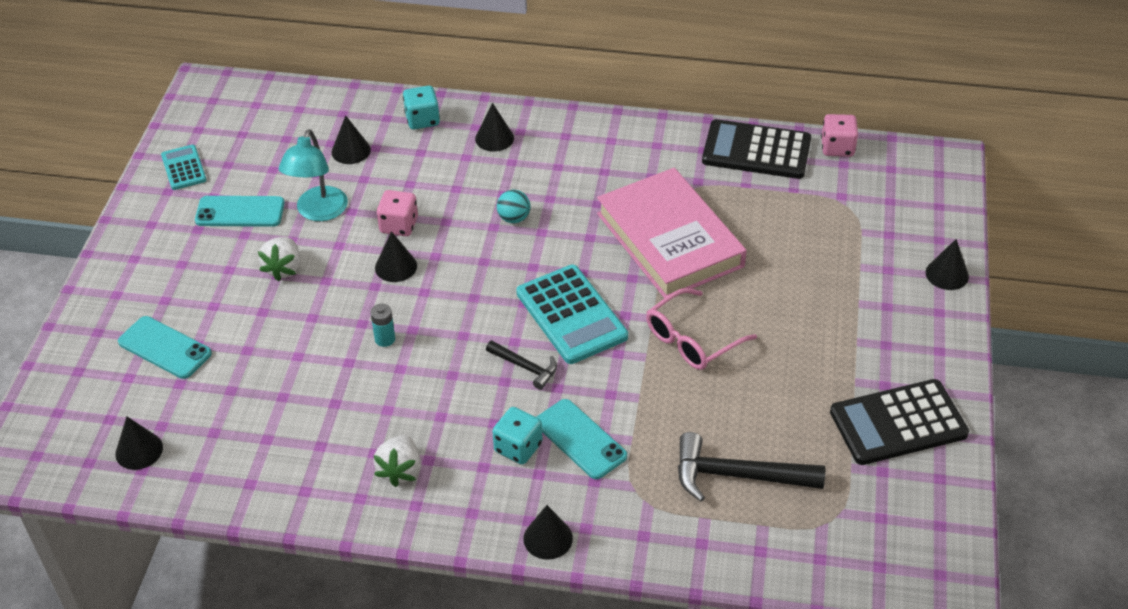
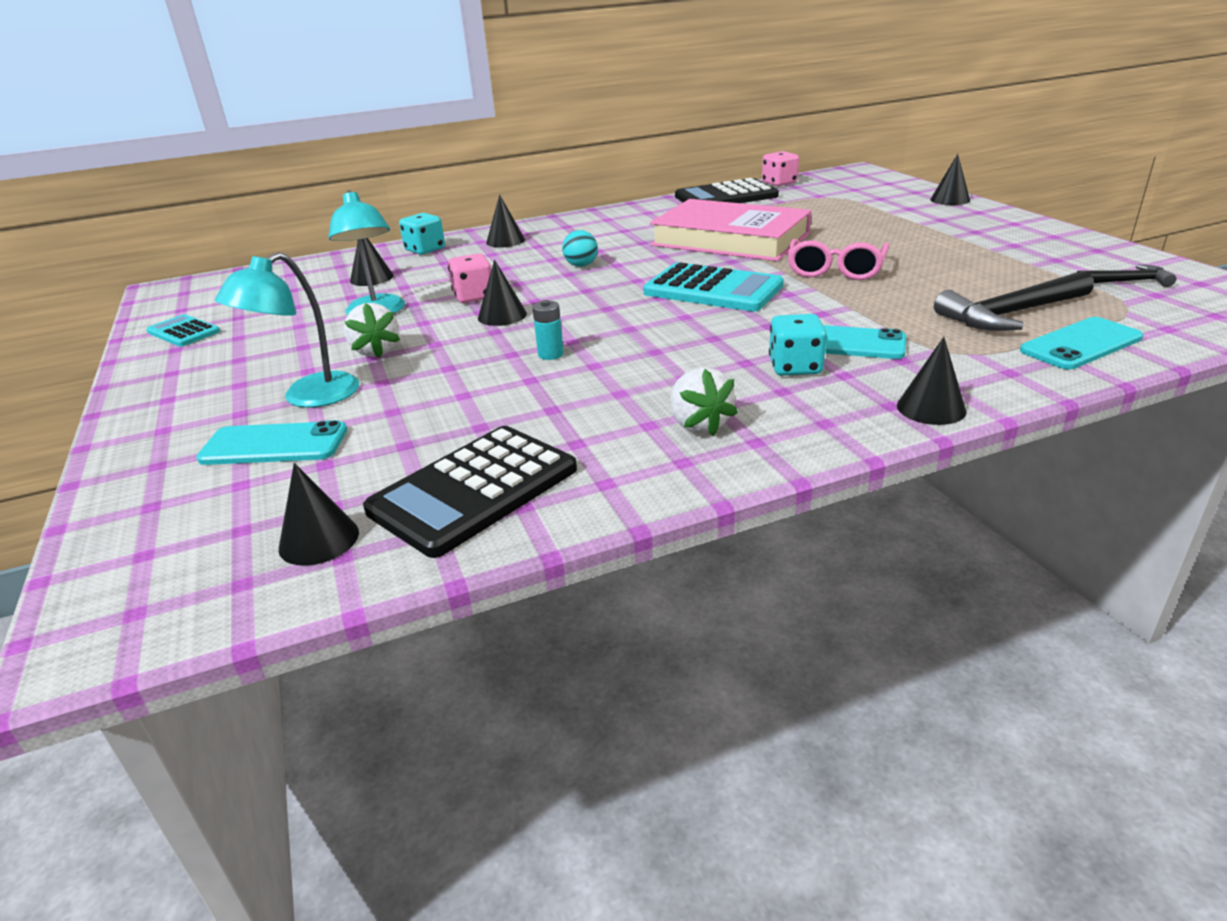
camera: 30 degrees left, 15 degrees down
(211, 305) = (308, 397): none -> turquoise lamp
(240, 212) = (282, 336): turquoise phone -> turquoise phone (1080, 344)
(525, 367) = (720, 325): black hammer -> black hammer (1127, 281)
(898, 423) = (1061, 255): black calculator -> black calculator (474, 490)

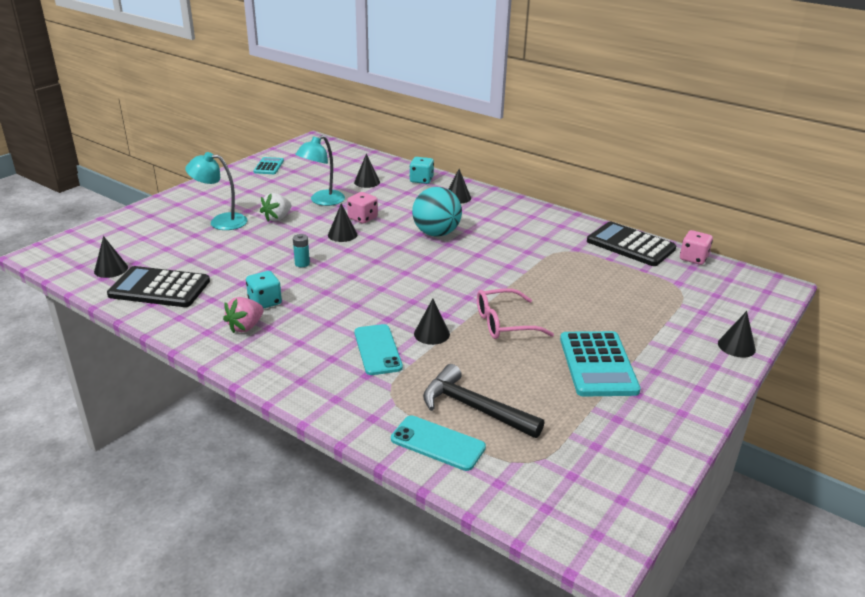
camera: 55 degrees right, 0 degrees up
(274, 445) = (176, 231): turquoise phone -> none
(581, 265) = (436, 233): turquoise ball -> turquoise ball, size x2.04
(698, 425) = (246, 327): white strawberry -> pink strawberry
(713, 289) = (431, 287): turquoise calculator -> turquoise calculator (598, 364)
(730, 239) = (532, 270): pink book -> none
(795, 367) = (332, 340): turquoise dice -> turquoise dice (265, 302)
(931, 408) = (304, 395): black cone -> black cone (431, 334)
(1127, 281) = (591, 458): black hammer -> none

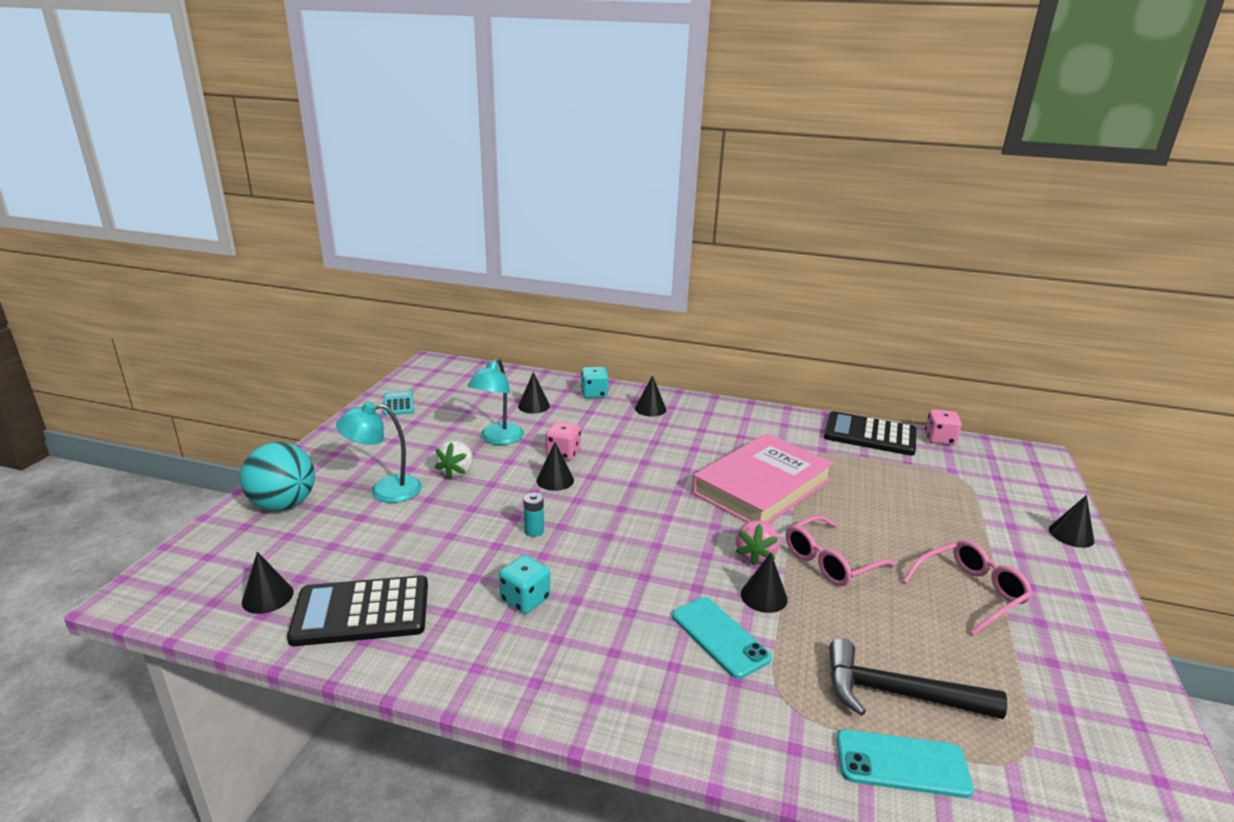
camera: 20 degrees left, 5 degrees down
(246, 327) = (526, 645): pink strawberry -> pink strawberry (755, 555)
(436, 233) = (662, 458): turquoise ball -> turquoise ball (284, 504)
(498, 266) = (762, 486): none -> pink book
(598, 364) = (969, 592): turquoise calculator -> pink glasses

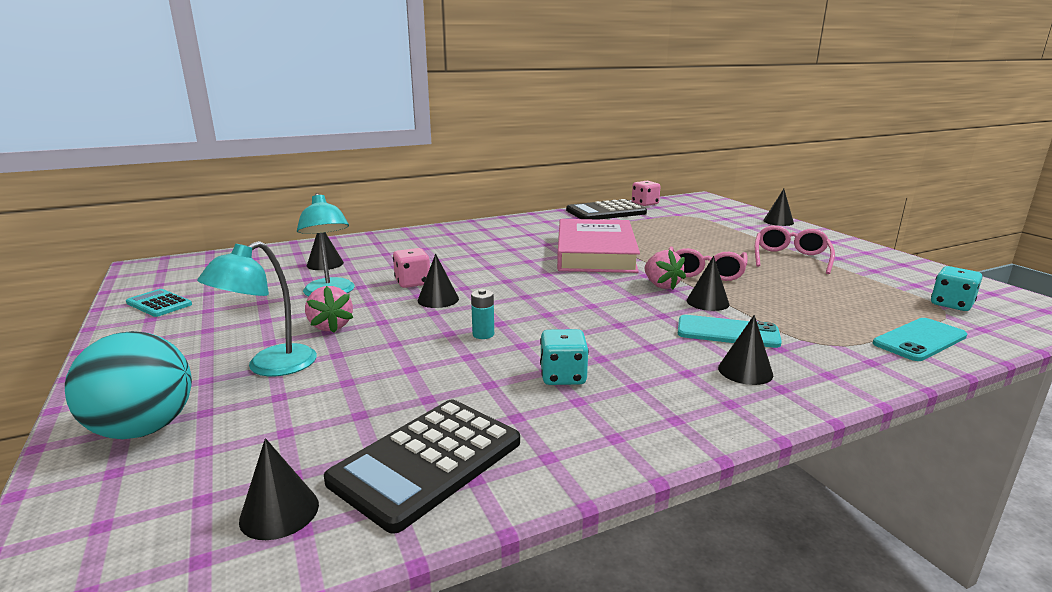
camera: 40 degrees left, 5 degrees down
(457, 472) = (330, 326): white strawberry -> pink strawberry
(594, 394) = (369, 243): turquoise dice -> turquoise dice (951, 304)
(650, 409) = (435, 238): black cone -> black cone (745, 371)
(897, 694) = (855, 313): black hammer -> none

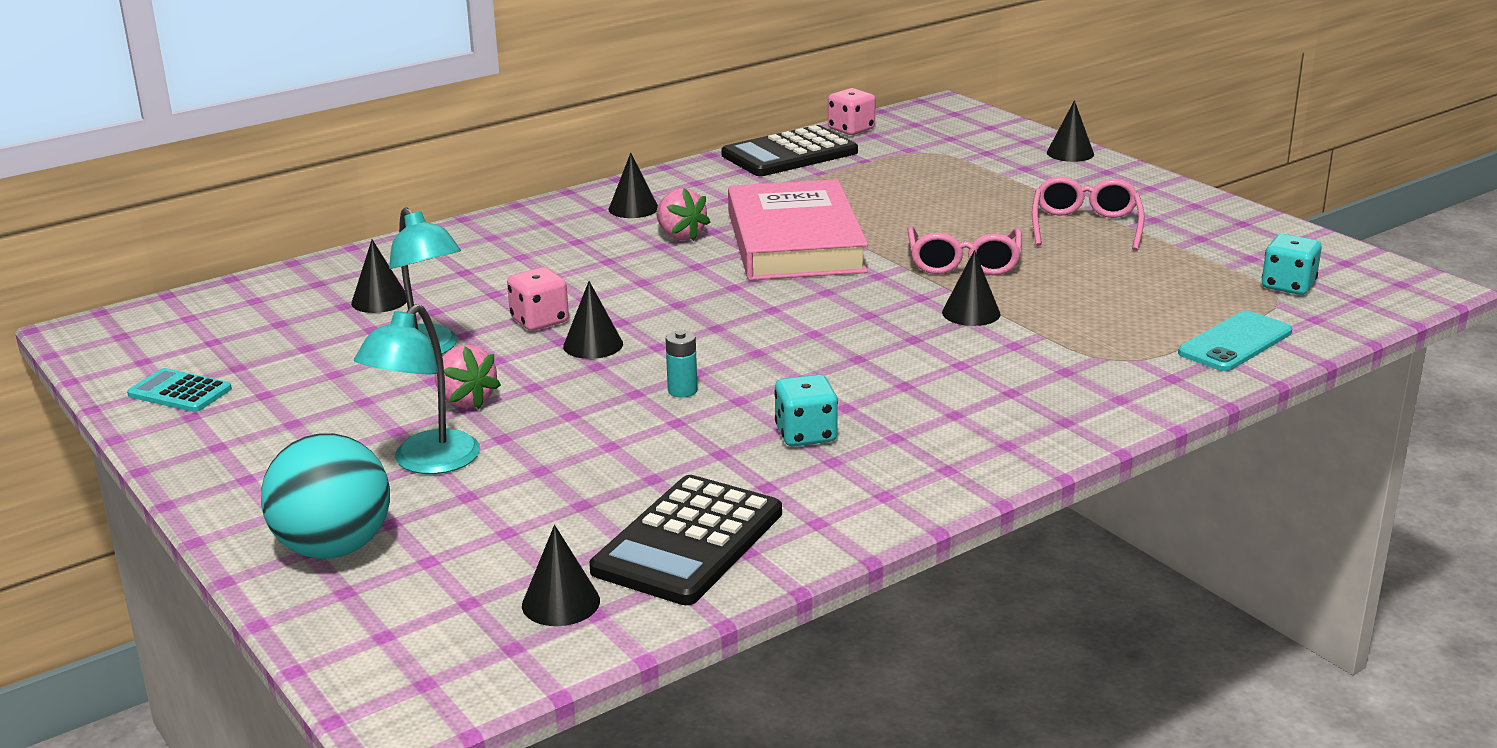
camera: 10 degrees left, 5 degrees up
(661, 285) = (904, 291): pink strawberry -> pink strawberry (680, 235)
(727, 332) = (1000, 356): turquoise phone -> none
(745, 371) = (1023, 405): black cone -> black cone (633, 208)

